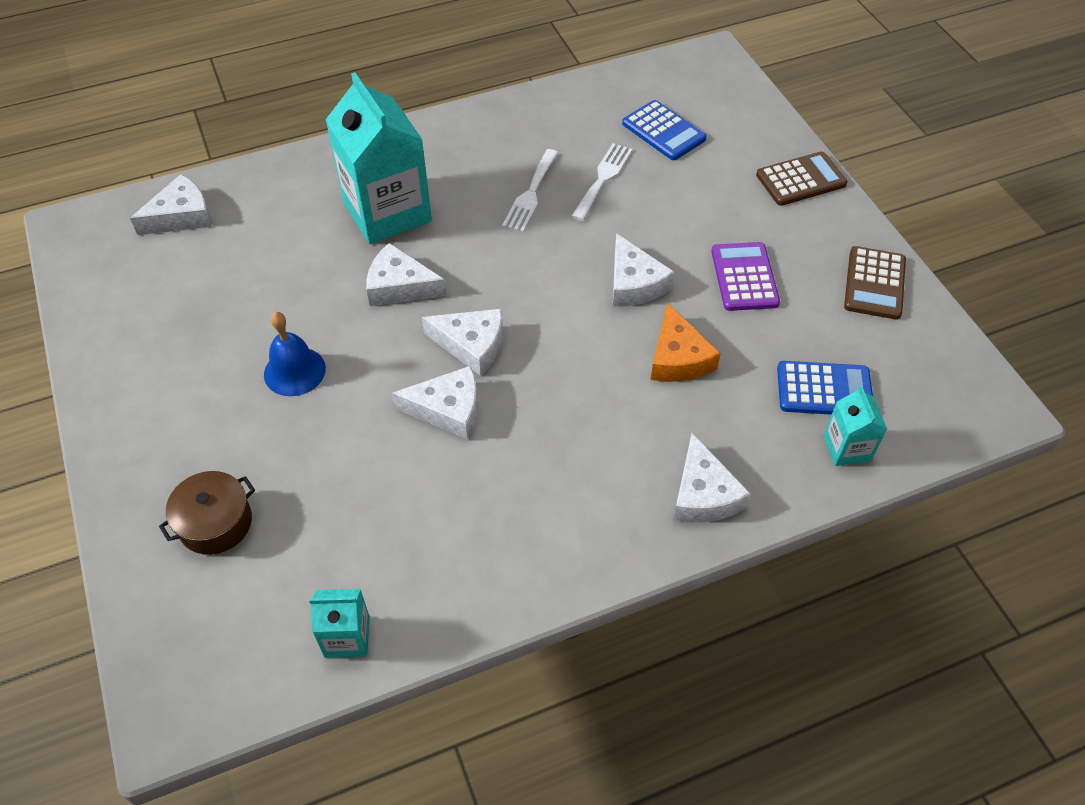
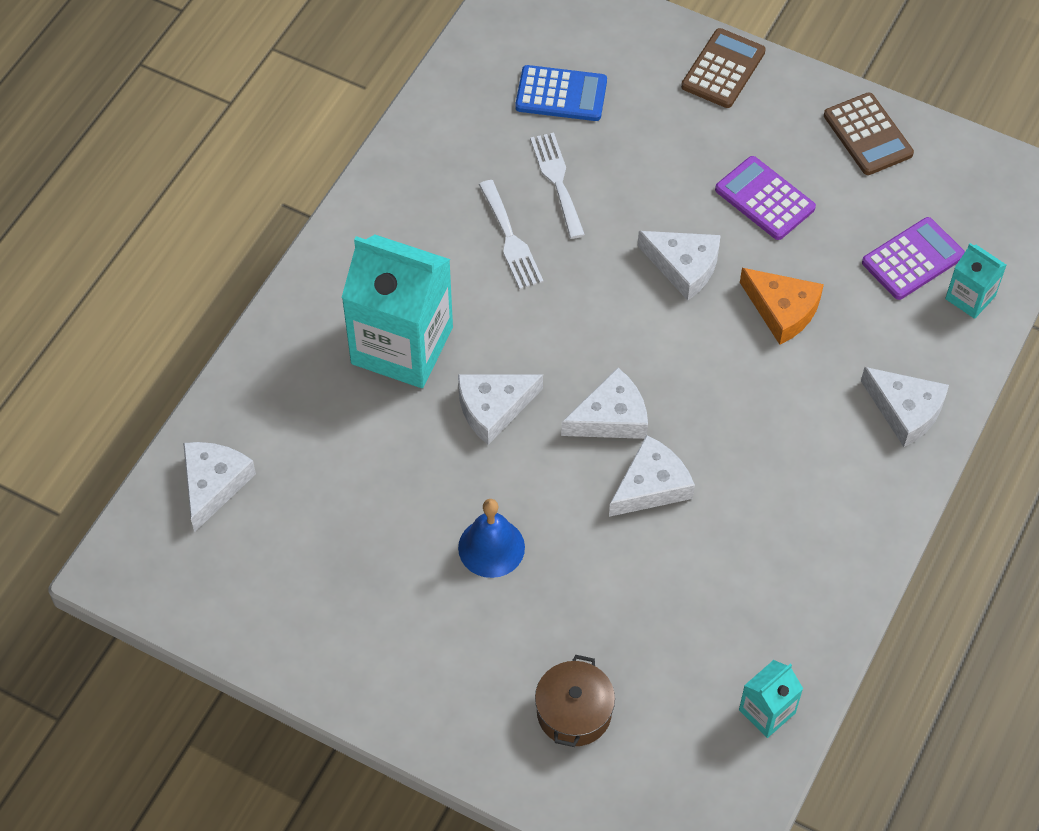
camera: 40 degrees left, 5 degrees up
(824, 390) = (913, 259): blue calculator -> purple calculator

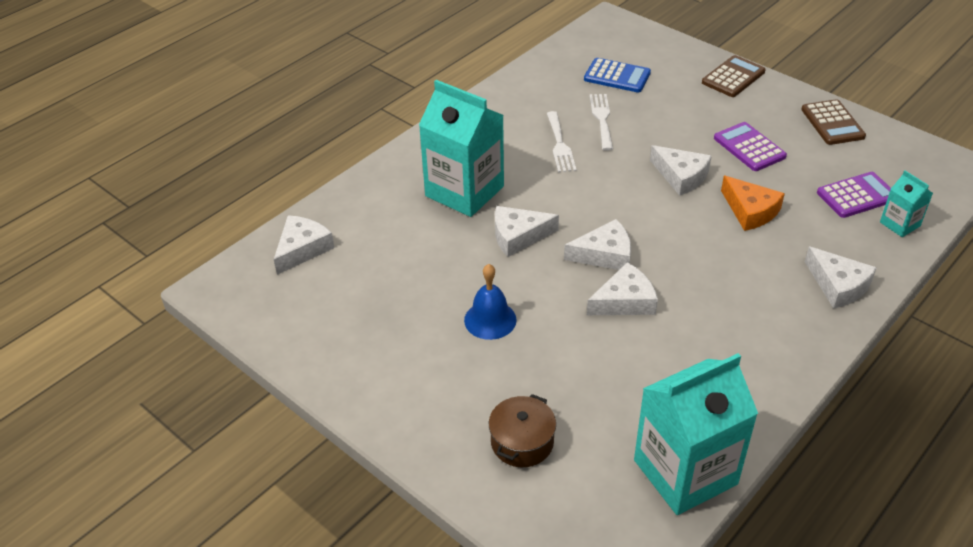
camera: 15 degrees right, 15 degrees down
(767, 711) = (685, 472): turquoise carton -> turquoise carton, size x2.13

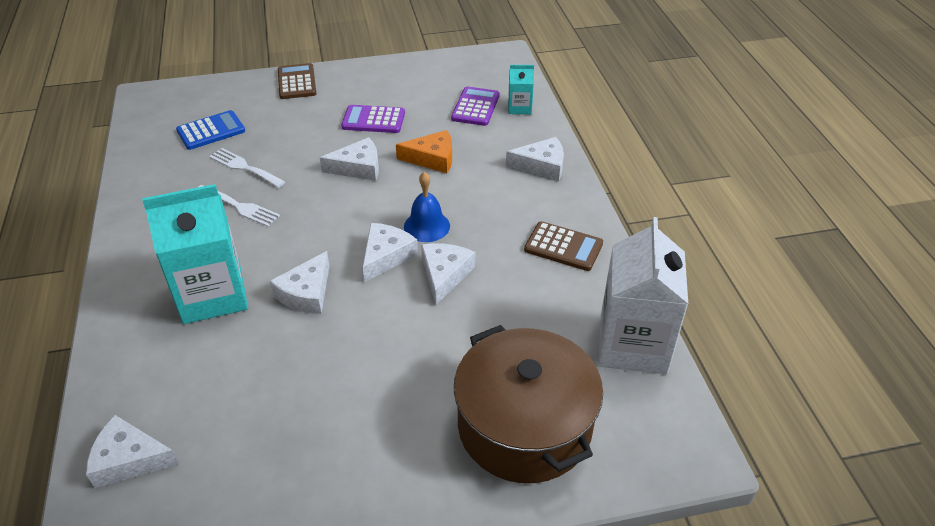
camera: 55 degrees left, 0 degrees up
(302, 249) = (129, 459): white cheese -> white cheese turned 60 degrees counterclockwise
(490, 320) = (377, 367): blue bell -> blue bell (426, 226)
(522, 442) = (524, 426): brown pot -> brown pot, size x2.12
(685, 472) = (633, 344): turquoise carton -> white carton
(832, 123) = (400, 73): brown calculator -> brown calculator (563, 247)

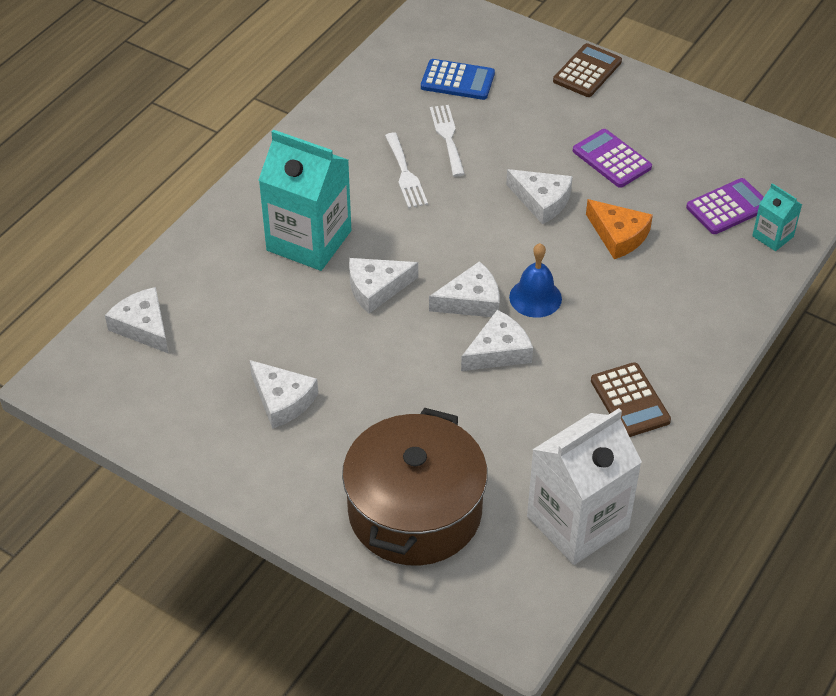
camera: 45 degrees right, 5 degrees up
(541, 166) = (713, 312): white cheese -> white cheese (282, 400)

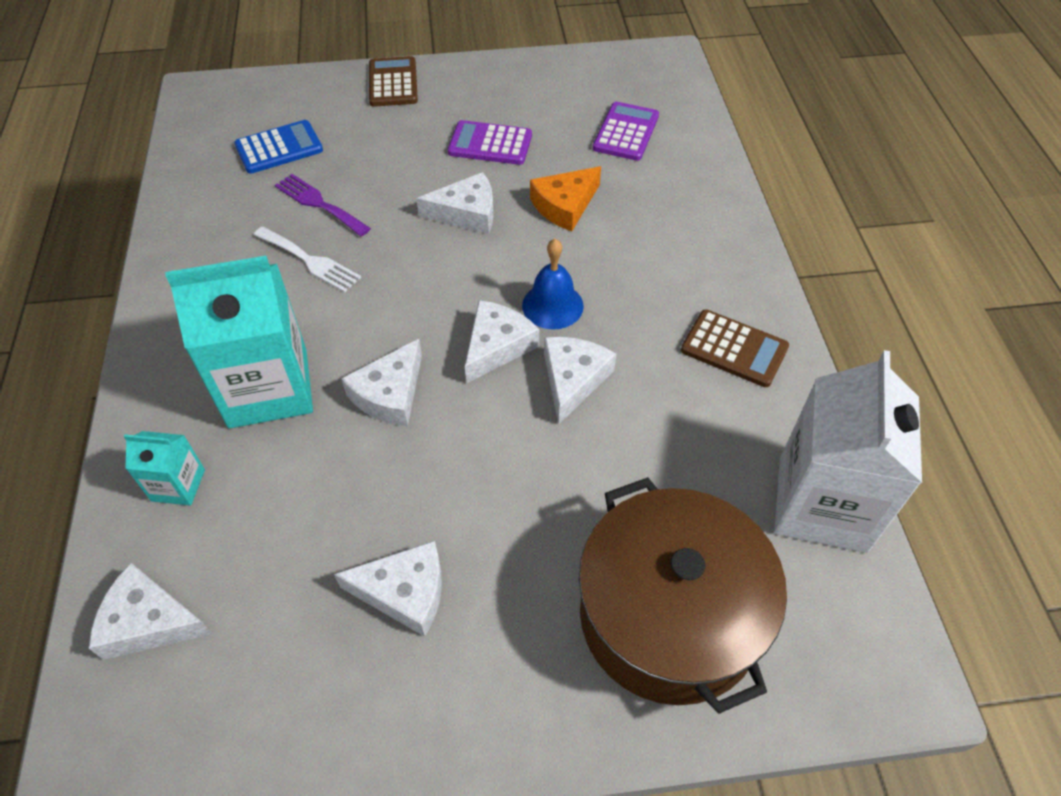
camera: 40 degrees left, 5 degrees up
(447, 137) = (319, 203): white fork -> purple fork
(618, 235) = (565, 205): orange cheese -> orange cheese turned 135 degrees clockwise
(772, 236) = (684, 136): turquoise carton -> turquoise carton (178, 485)

